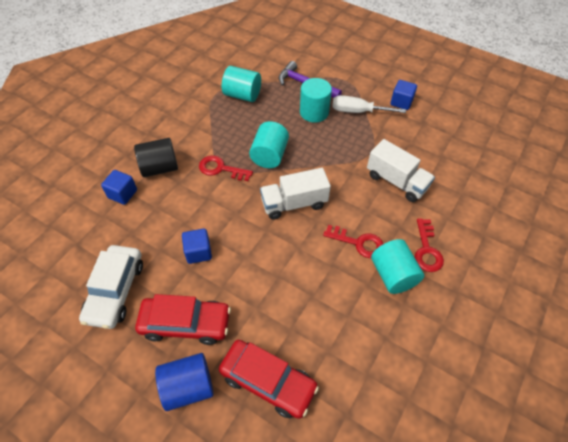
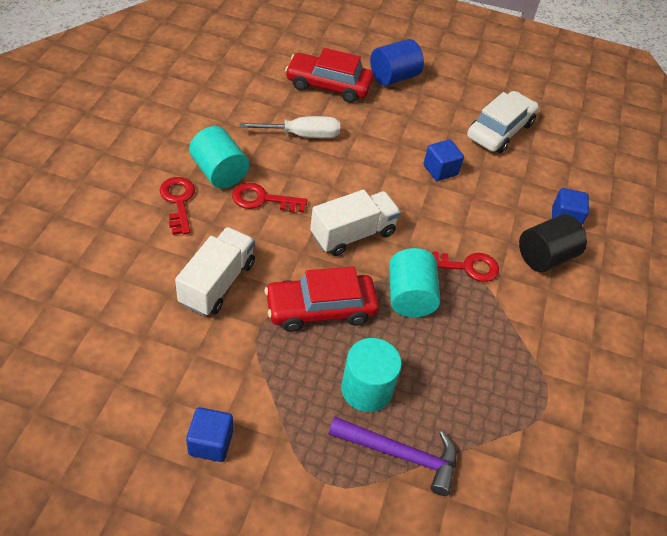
camera: 160 degrees right, 5 degrees down
(115, 291) = (500, 130): white car -> white car turned 45 degrees clockwise
(185, 324) = (419, 114): red car -> red car (320, 309)
(242, 95) = (501, 405): turquoise cylinder -> none
(358, 111) = (290, 405): white screwdriver -> white screwdriver (302, 135)
(396, 181) = (217, 283): white truck -> white truck turned 90 degrees clockwise

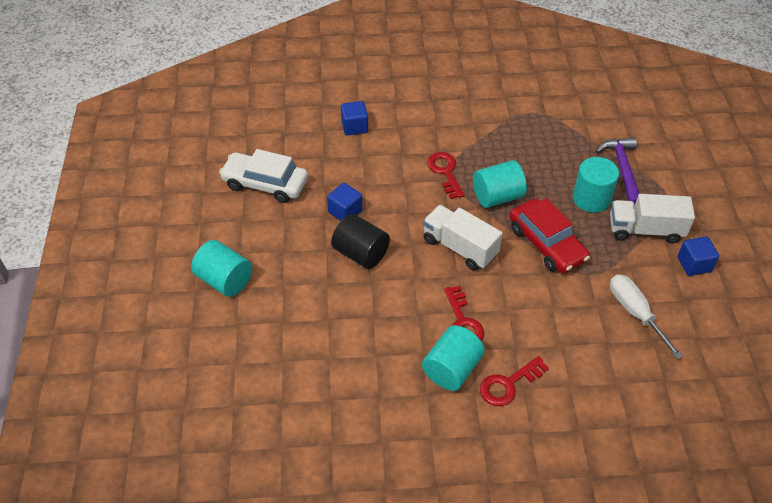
camera: 105 degrees left, 0 degrees up
(217, 283) = (572, 316): white truck -> white truck (645, 230)
(302, 135) = (359, 324): white screwdriver -> white screwdriver (635, 312)
(328, 85) = (268, 330): red car -> none
(393, 77) = (225, 280): blue cylinder -> turquoise cylinder
(545, 257) = (404, 132): black cylinder -> black cylinder (361, 253)

